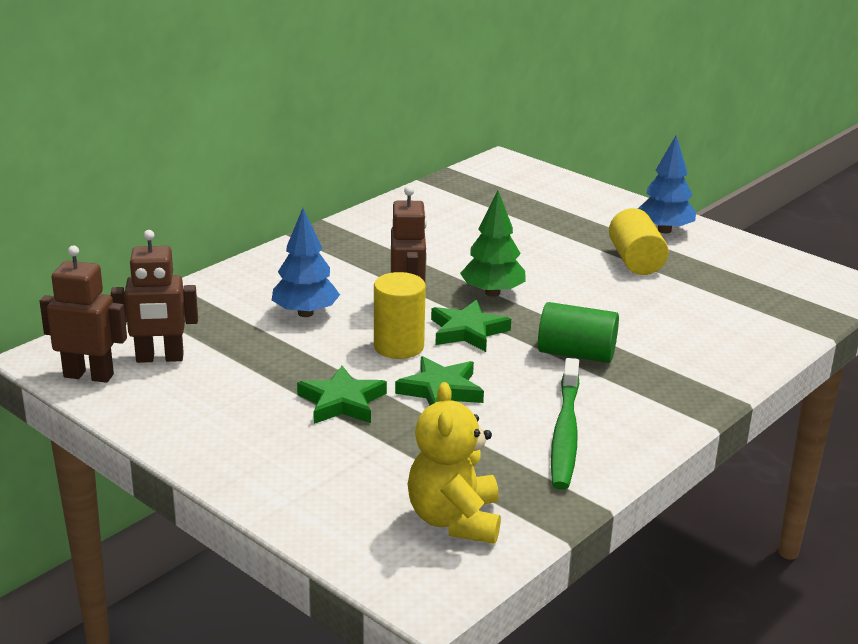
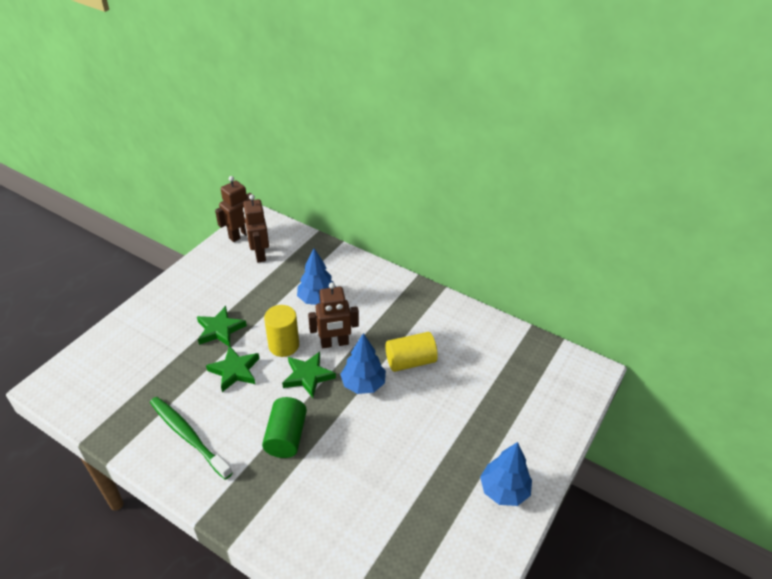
camera: 80 degrees right, 15 degrees up
(89, 375) = (240, 235): brown robot -> brown robot turned 135 degrees counterclockwise
(455, 520) = (105, 391): yellow teddy bear -> none
(492, 293) = (363, 384): green tree -> blue tree
(565, 433) = (188, 436): green toothbrush -> green toothbrush turned 45 degrees clockwise
(635, 261) = (438, 470): yellow cylinder -> yellow cylinder (410, 361)

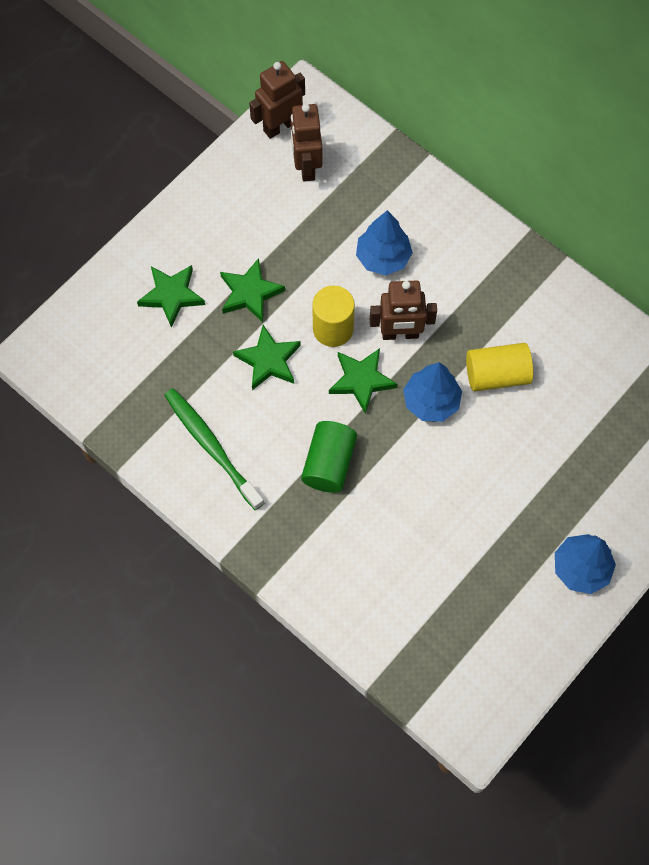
camera: 10 degrees right, 25 degrees up
(159, 337) = (171, 295): none -> green star

